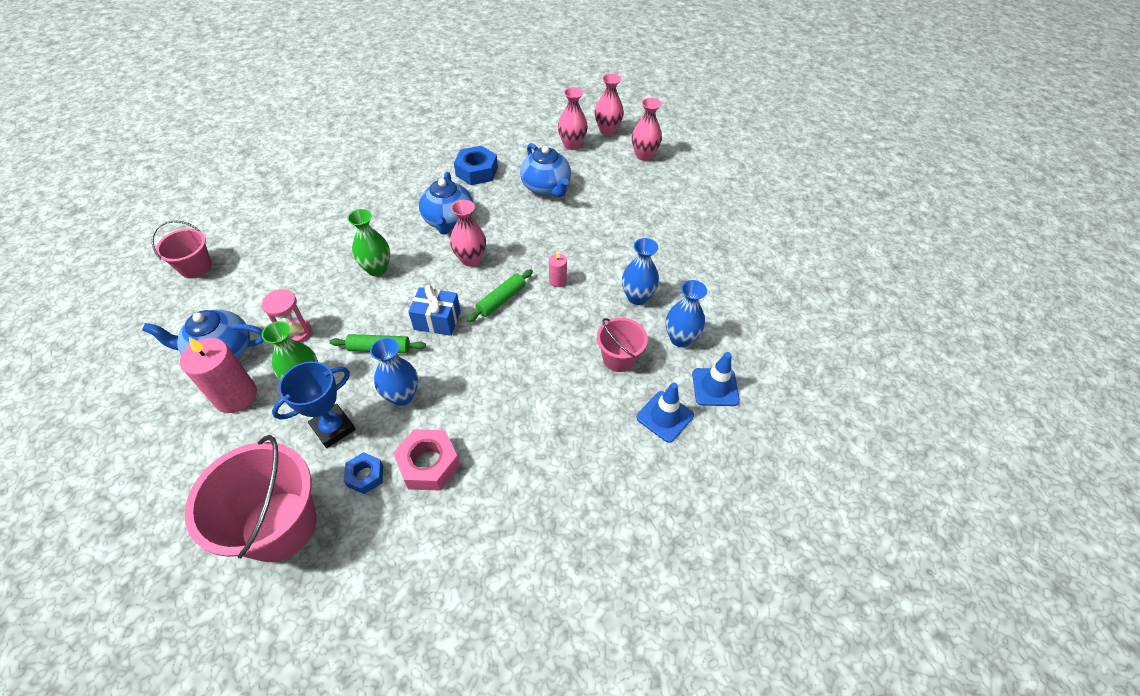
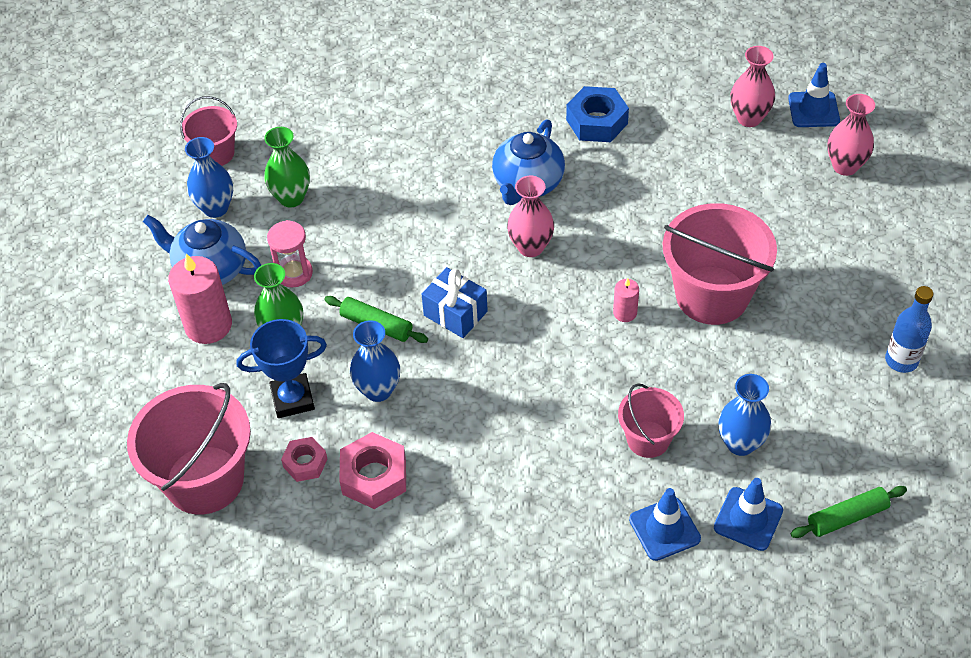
camera: 30 degrees right, 0 degrees up
(365, 476) = (305, 463): blue nut -> pink nut
(377, 269) = (414, 222): green vase -> green vase (291, 198)
(501, 300) = (542, 314): green rolling pin -> green rolling pin (847, 517)
(546, 187) = (678, 175): blue teapot -> none
(607, 130) = (813, 110): pink vase -> blue traffic cone
(608, 252) = (712, 295): none -> pink bucket
(637, 297) = (716, 370): blue vase -> blue vase (215, 208)
(744, 253) = (901, 360): none -> blue bottle

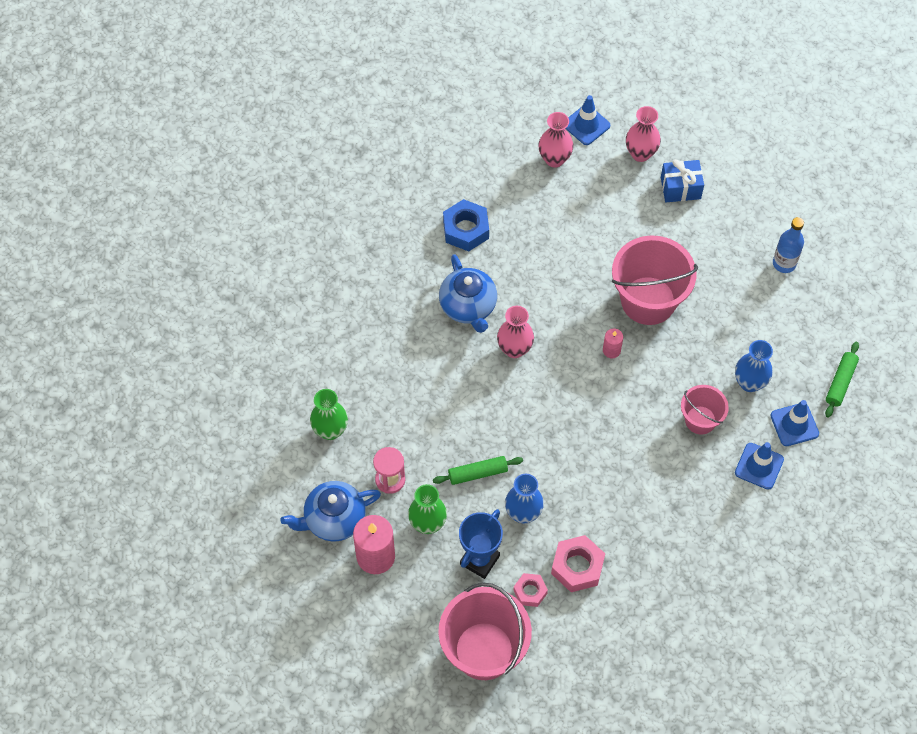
camera: 45 degrees left, 10 degrees up
(215, 208) = (289, 476): blue vase -> none
(216, 153) = (244, 438): pink bucket -> none
(455, 313) = (516, 428): blue gift -> blue gift (680, 188)

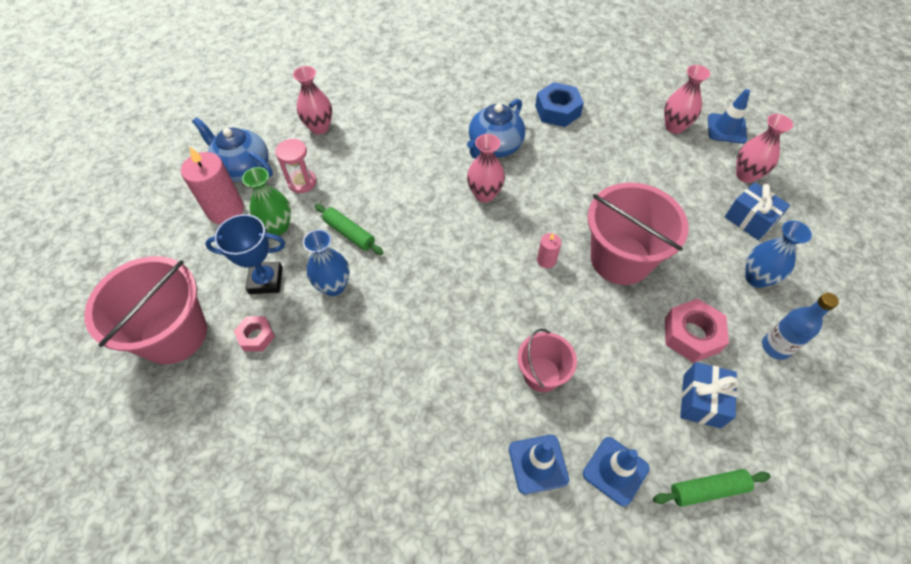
camera: 55 degrees right, 5 degrees down
(330, 430) = (319, 127): green vase -> pink vase
(577, 567) = (306, 360): pink nut -> pink nut (691, 335)
(749, 383) = (621, 395): blue vase -> blue vase (756, 278)
(787, 339) = (701, 401): none -> blue gift

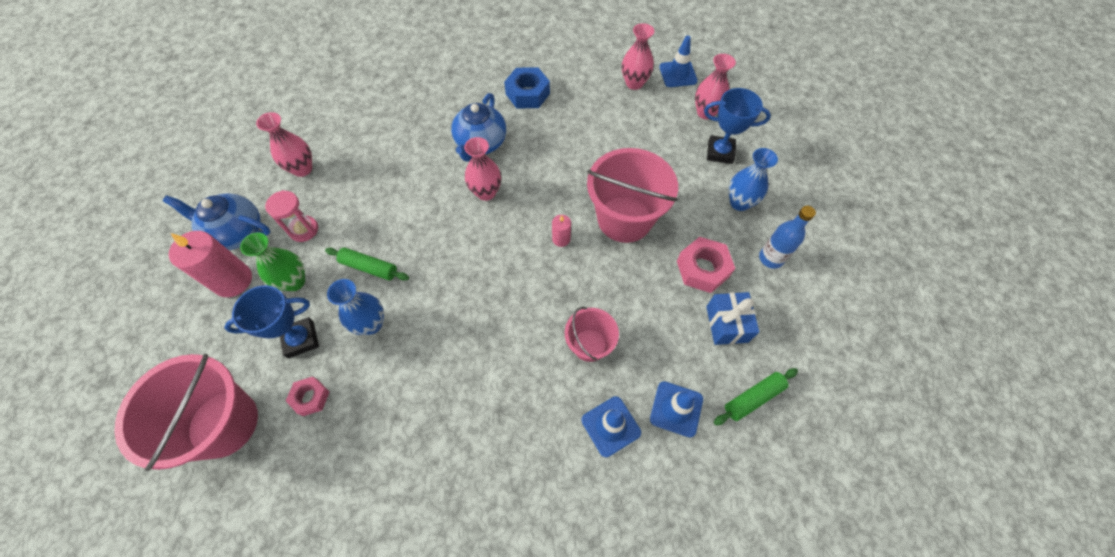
camera: 20 degrees left, 5 degrees up
(750, 220) = (720, 152): blue gift -> blue trophy

